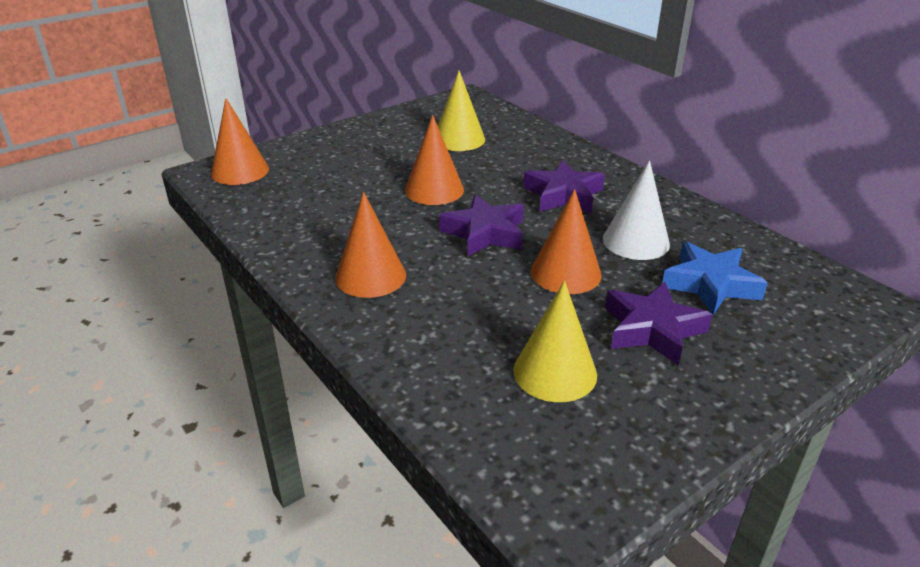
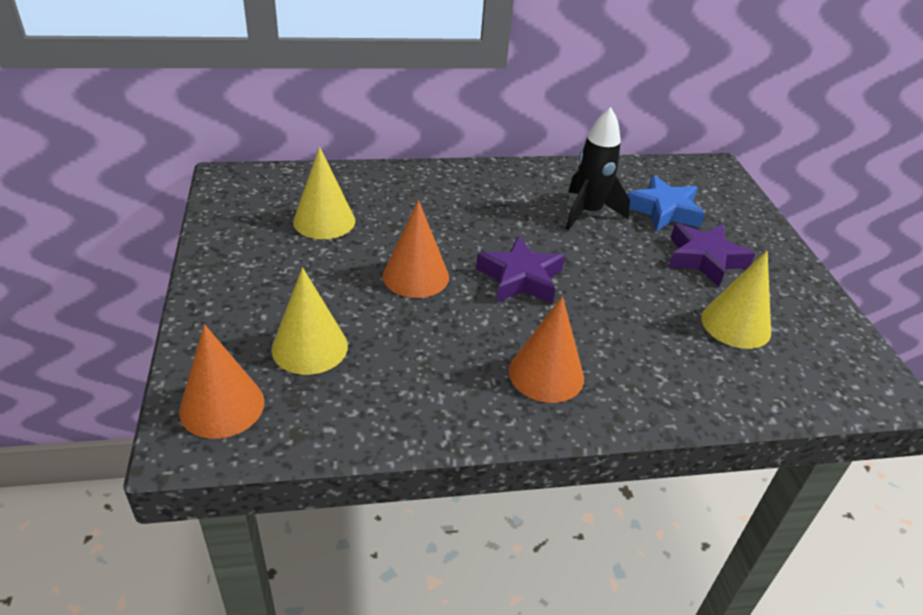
camera: 65 degrees left, 5 degrees up
(315, 178) = (310, 347): none -> yellow cone
(563, 195) = (490, 212): purple star -> none
(566, 273) = (611, 264): orange cone -> none
(636, 241) = (588, 213): white cone -> black rocket

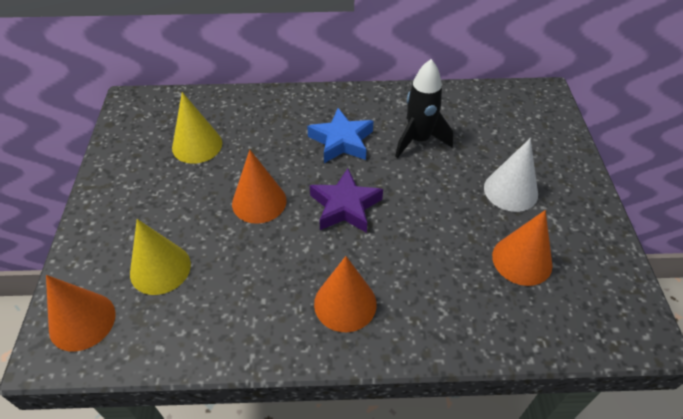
camera: 10 degrees right, 10 degrees up
(664, 210) = (486, 139): blue star -> blue star (341, 141)
(704, 259) = (510, 190): purple star -> white cone
(736, 324) = (522, 260): yellow cone -> orange cone

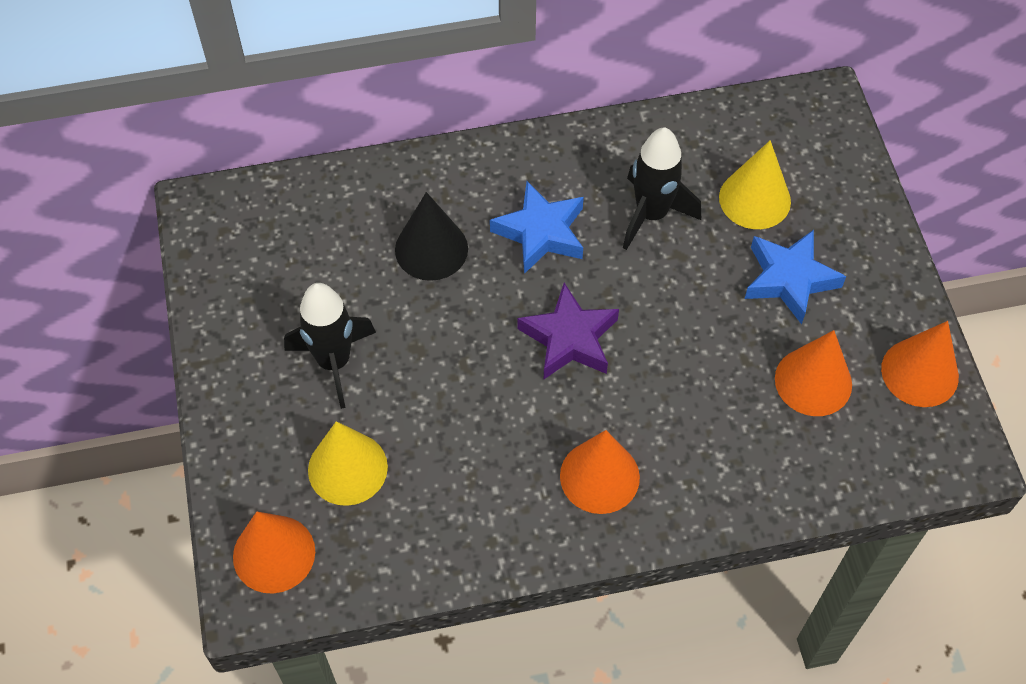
camera: 10 degrees left, 10 degrees up
(178, 198) = (334, 362): none -> black rocket
(197, 145) = (331, 271): yellow cone -> yellow cone (754, 199)
(259, 202) = (449, 349): orange cone -> orange cone (919, 372)
(266, 141) = (431, 249): none -> black cone
(510, 190) = (789, 279): white cone -> blue star

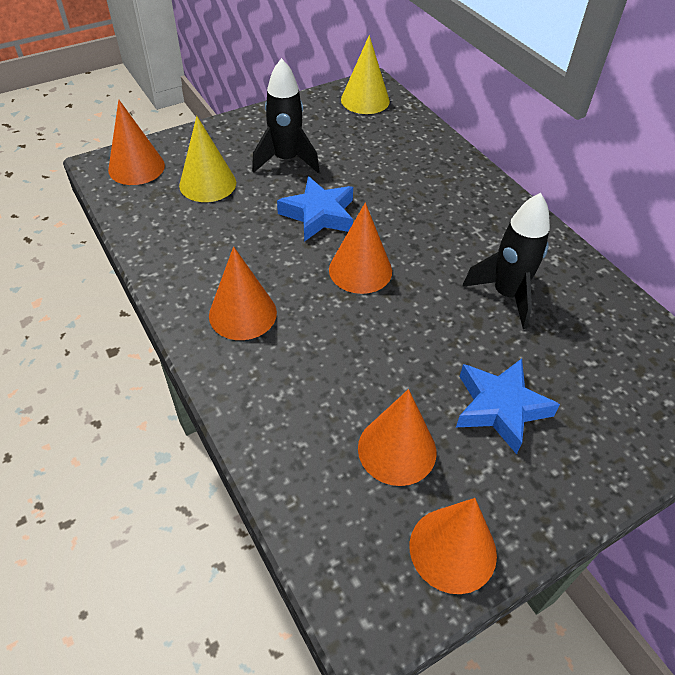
camera: 70 degrees right, 10 degrees down
(431, 249) = (399, 183): black cone -> none
(541, 232) = (447, 234): blue star -> blue star (319, 215)
(569, 338) = (360, 270): purple star -> orange cone
(754, 199) = (571, 363): yellow cone -> yellow cone (365, 100)

